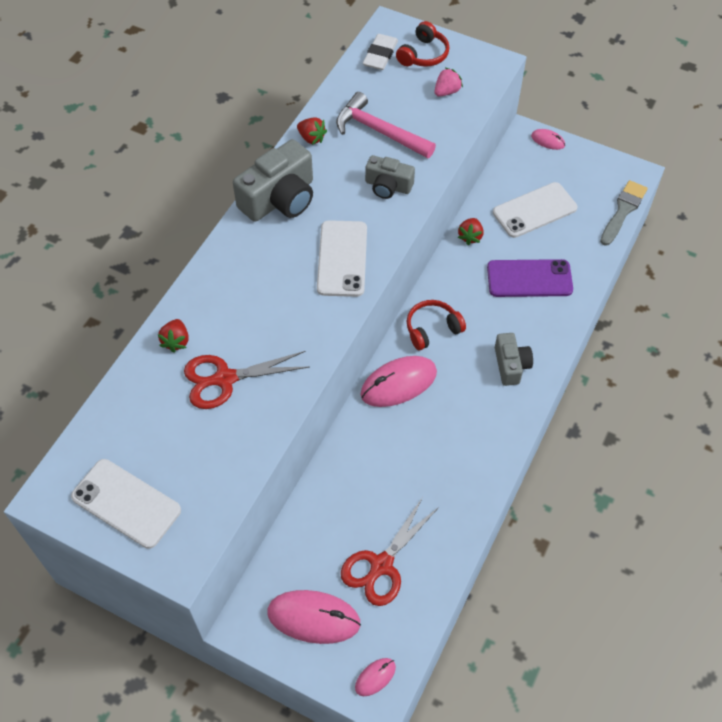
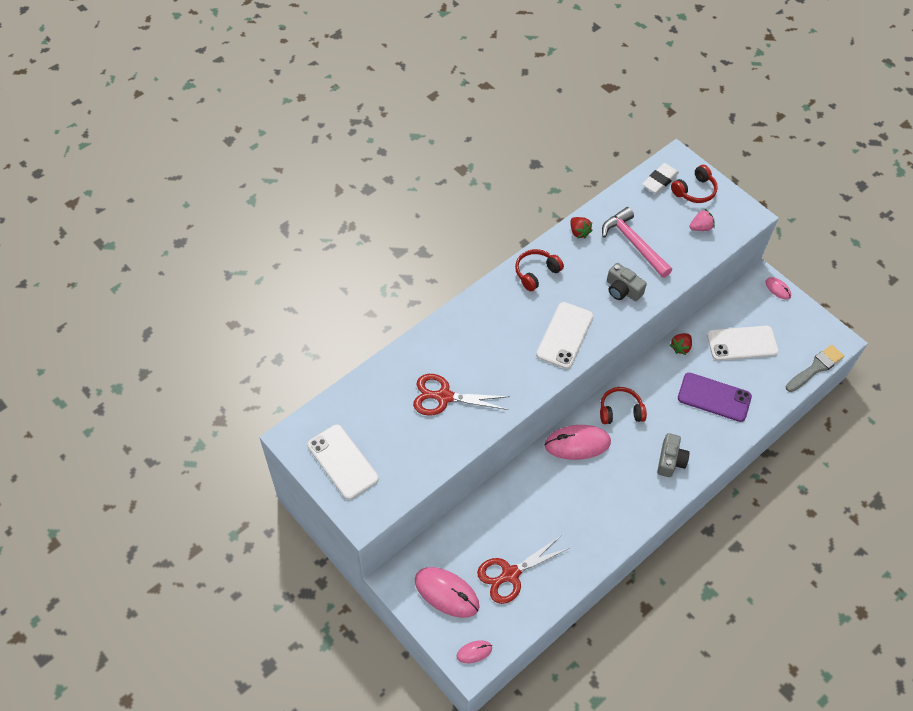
camera: 20 degrees right, 0 degrees up
(176, 341) = (419, 357): red strawberry -> none
(280, 199) = (536, 273): grey camera -> red headphones

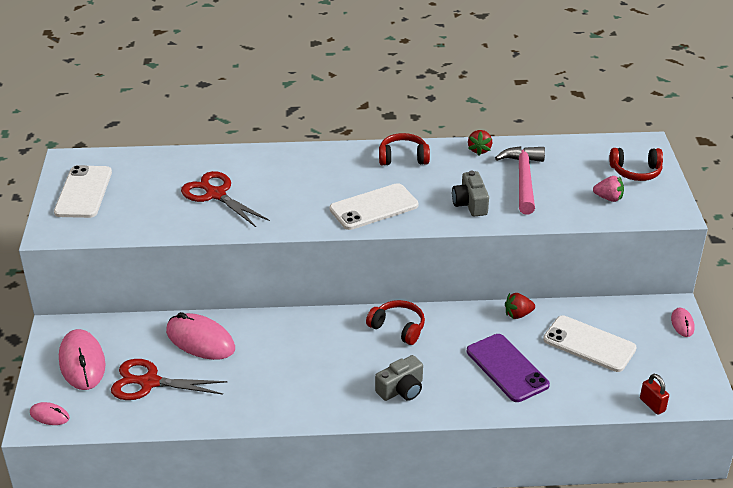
camera: 40 degrees right, 20 degrees down
(577, 444) = (327, 328): pink mouse -> pink mouse (200, 340)
(660, 180) = (607, 150): white eraser -> none
(815, 368) = (652, 405): grey brush -> red padlock

